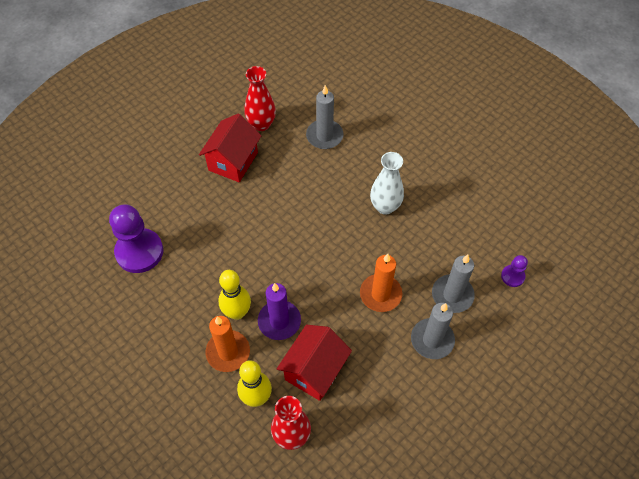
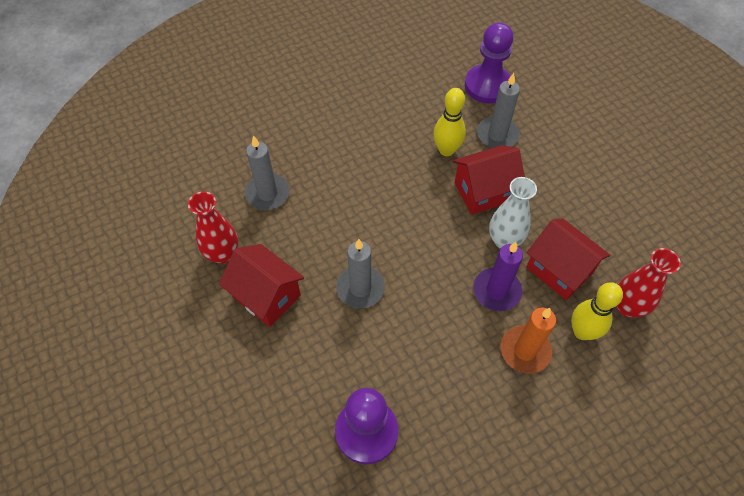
camera: 75 degrees left, 0 degrees up
(237, 312) = (477, 331): yellow bowling pin -> yellow bowling pin (446, 150)
(380, 294) = (483, 192): orange candle -> red house
(385, 206) = (381, 162): white vase -> white vase (504, 240)
(432, 340) = (541, 163): grey candle -> grey candle (360, 288)
(512, 276) = (487, 86): purple pawn -> purple pawn, size x2.08

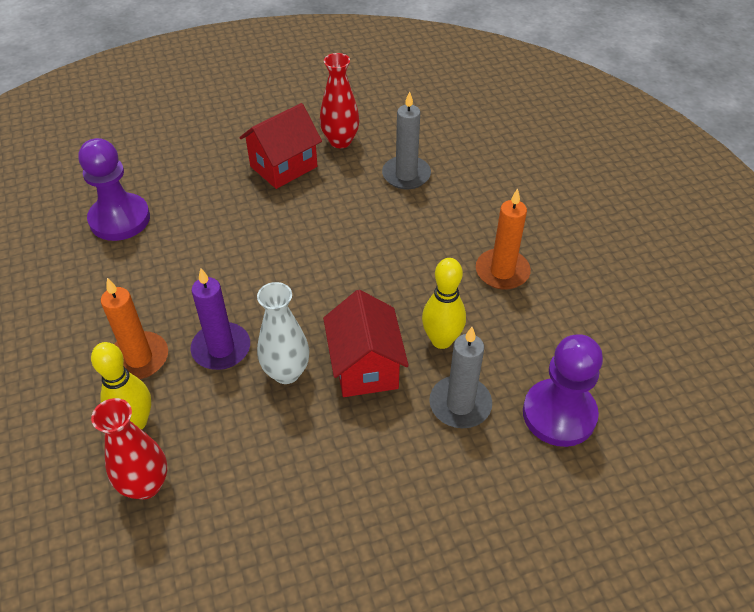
camera: 100 degrees right, 10 degrees down
(360, 288) = (268, 233): grey candle -> none
(371, 120) = (502, 271): none -> orange candle
(559, 270) = (225, 421): red house -> none

